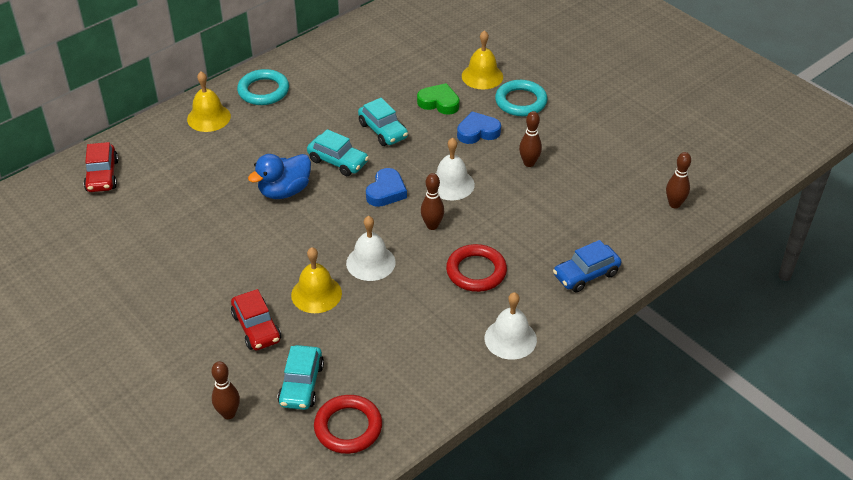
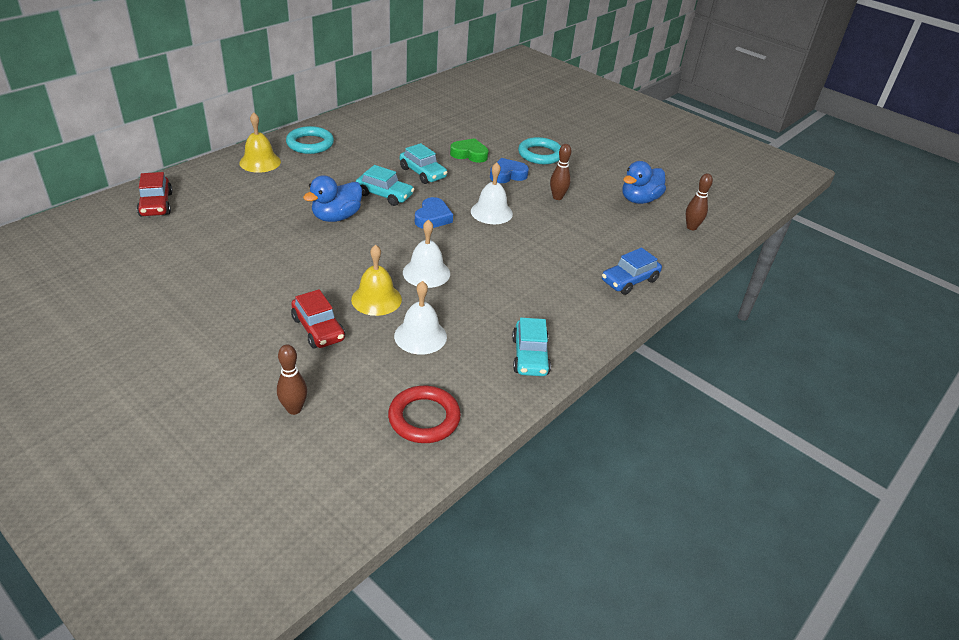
camera: 10 degrees left, 5 degrees down
(301, 384) = (370, 379): turquoise car -> turquoise car (530, 356)
(432, 225) = (480, 243): brown bowling pin -> none
(476, 271) = (528, 279): red ring -> none
(482, 76) = (503, 137): yellow bell -> none
(510, 338) = (572, 334): white bell -> white bell (420, 336)
(623, 166) = (639, 200): none -> blue duck

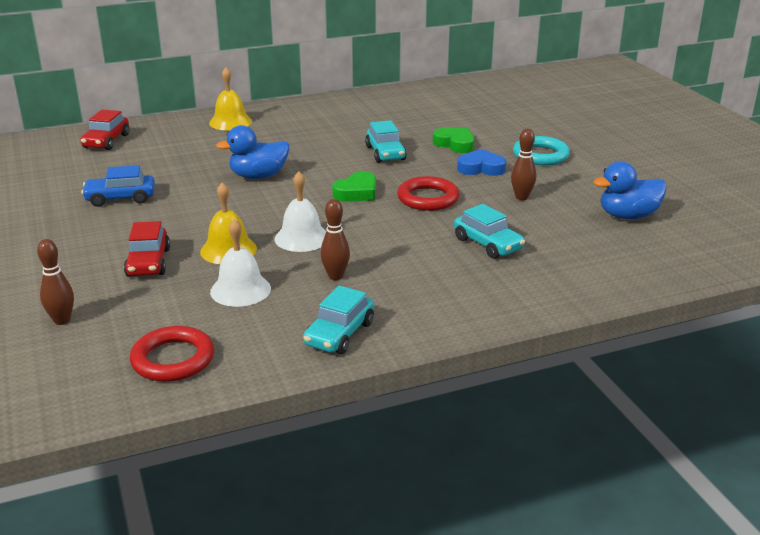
camera: 30 degrees right, 10 degrees down
(310, 144) = (293, 114): turquoise ring -> none
(384, 195) = (325, 166): turquoise car -> turquoise car (488, 244)
(432, 217) = (357, 192): blue heart -> green heart
(491, 212) = (428, 198): white bell -> red ring
(629, 280) = (533, 290): blue car -> blue car (120, 198)
(691, 227) = (674, 254): brown bowling pin -> brown bowling pin (335, 276)

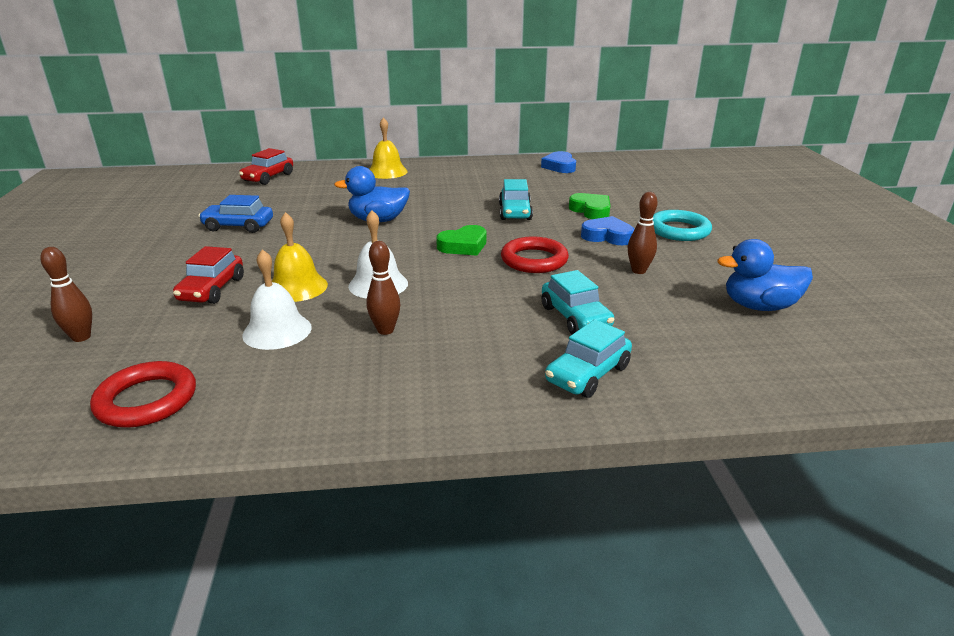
camera: 15 degrees right, 0 degrees up
(339, 334) = (344, 400): turquoise car -> turquoise car (587, 374)
(402, 99) = (559, 166): none -> blue heart

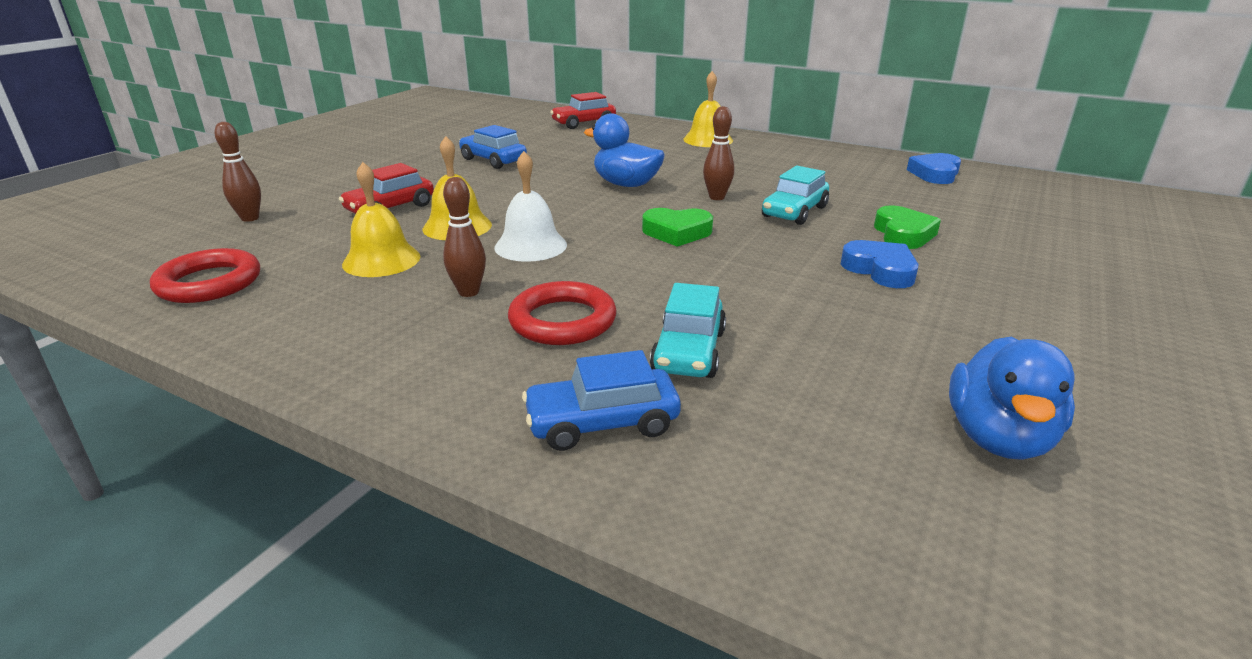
camera: 35 degrees right, 0 degrees up
(277, 331) = (381, 260): white bell -> yellow bell
(534, 260) = (737, 270): red ring -> red ring (562, 320)
(587, 374) = (602, 423): turquoise car -> blue car
(638, 271) = (863, 325): brown bowling pin -> brown bowling pin (716, 197)
(679, 230) = (1008, 292): turquoise ring -> none
(759, 306) = (998, 437): blue duck -> blue duck turned 105 degrees counterclockwise

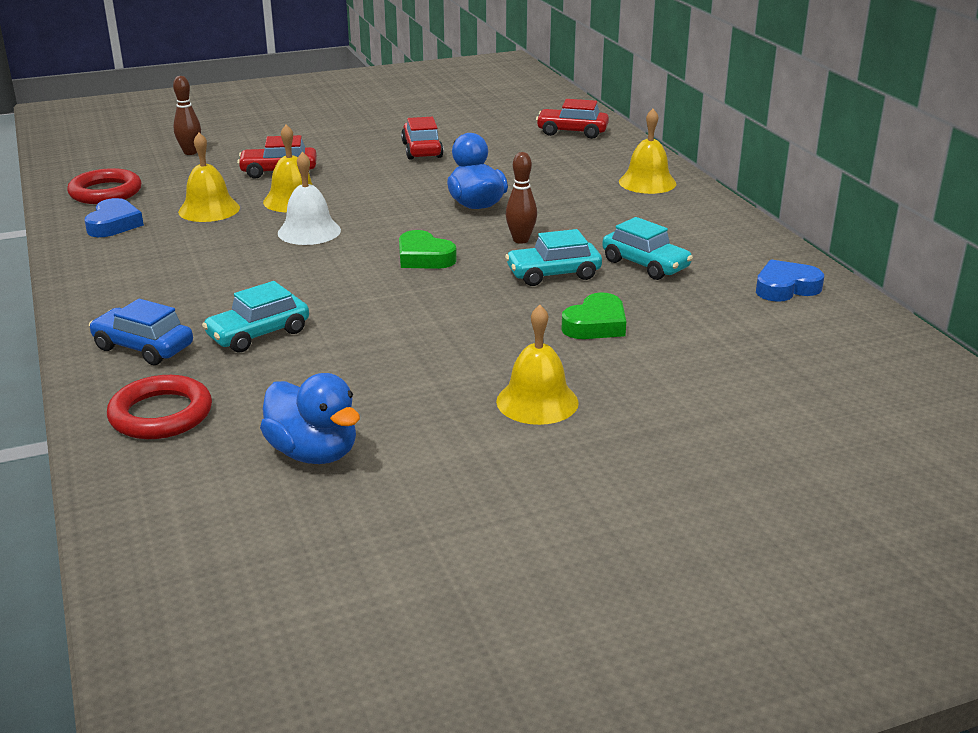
camera: 40 degrees right, 0 degrees up
(469, 292) = (216, 249): brown bowling pin -> none
(493, 160) = (422, 150): blue car -> red car
(562, 320) = (230, 287): red ring -> red ring (161, 414)
(832, 187) = (645, 265): none -> turquoise car
(880, 270) = (502, 341): blue heart -> blue heart (114, 224)
(998, 437) = (313, 453): blue duck -> blue duck turned 105 degrees counterclockwise
(1011, 303) = (537, 401): none -> yellow bell

